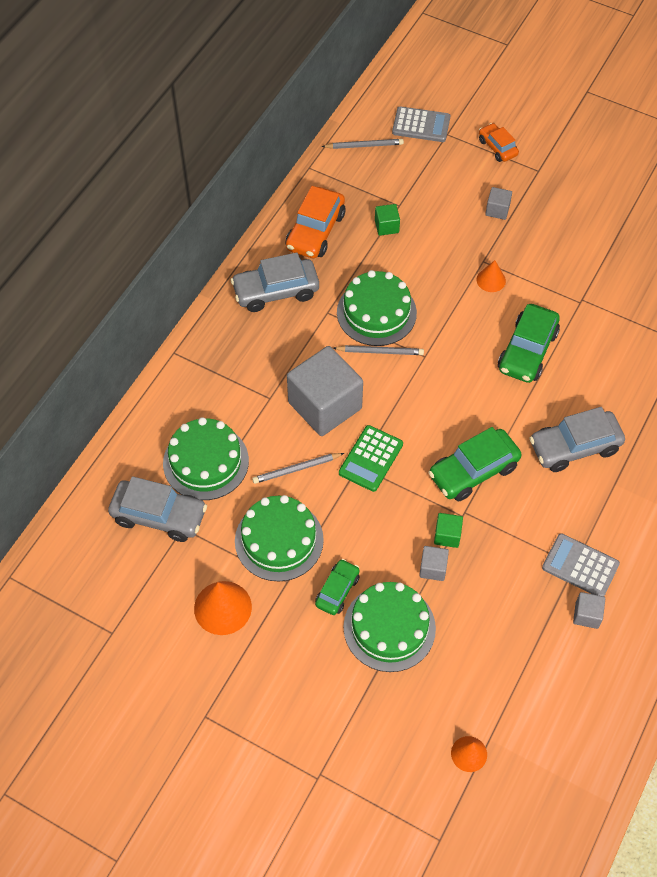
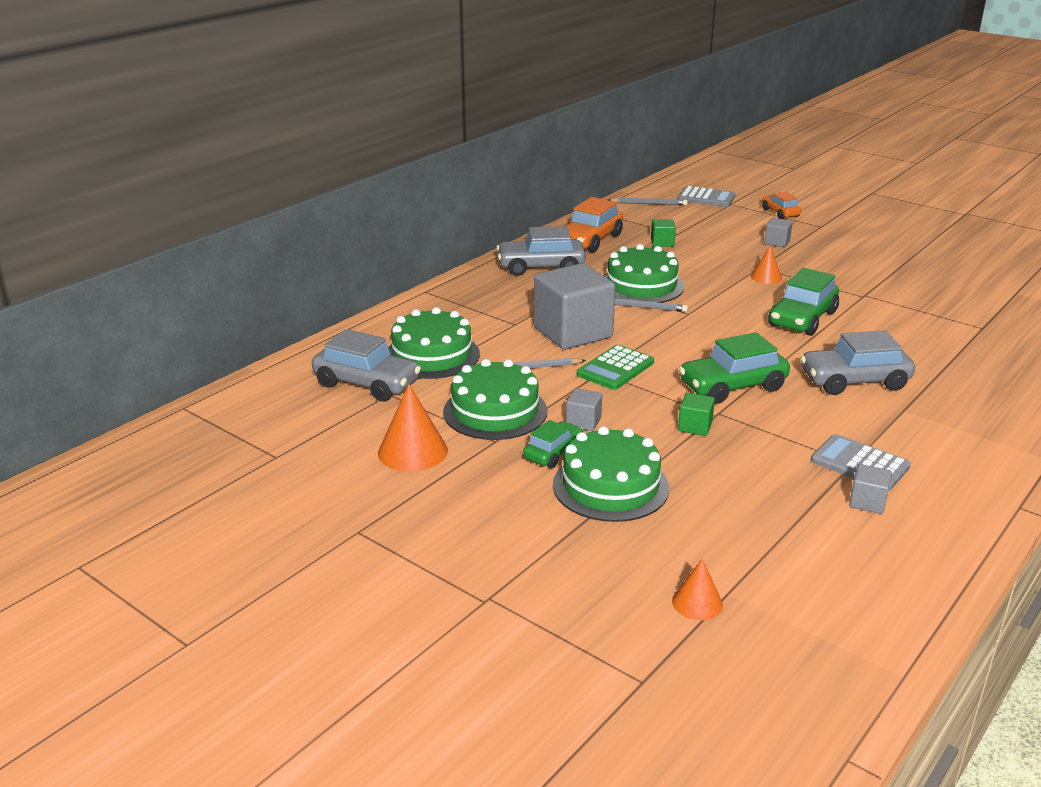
camera: 10 degrees right, 30 degrees down
(433, 568) = (673, 448): grey cube -> grey cube (583, 422)

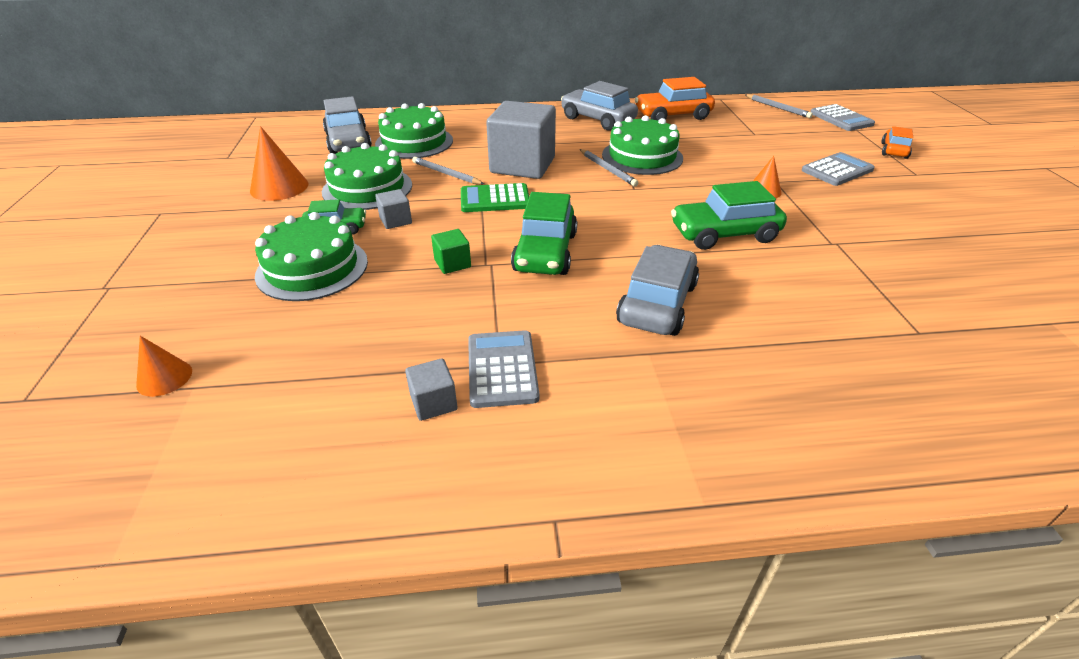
camera: 45 degrees right, 10 degrees up
(662, 243) = (727, 135): green cube -> none
(732, 386) = (545, 252): green car -> green car turned 105 degrees counterclockwise
(777, 242) = (837, 170): grey cube -> grey calculator
(854, 381) = (657, 303): grey car -> grey car turned 75 degrees clockwise

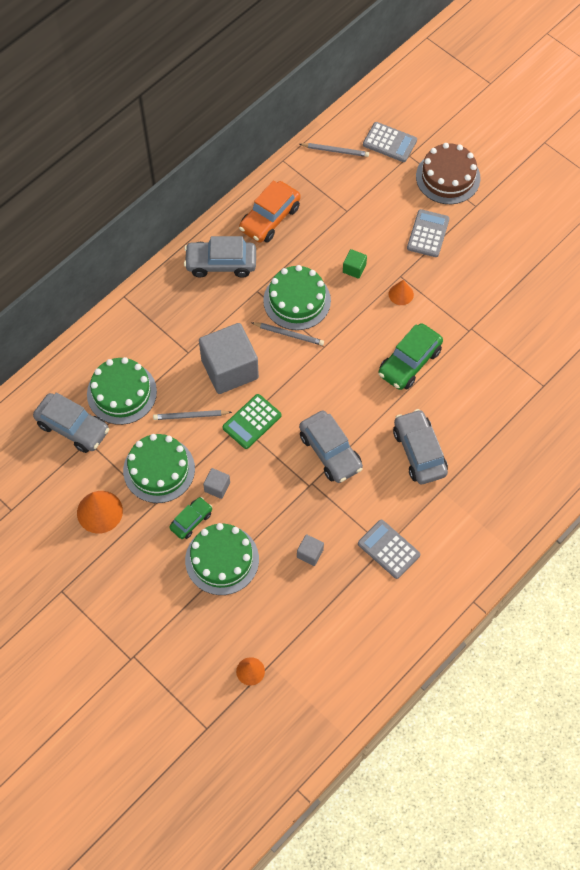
camera: 40 degrees left, 25 degrees up
(433, 402) = (379, 589): grey cube -> grey cube (310, 553)
(452, 263) = (291, 498): green cube -> green cube (354, 268)
(545, 252) = (330, 452): green car -> grey car
(894, 150) = (448, 177): orange car -> brown cake

